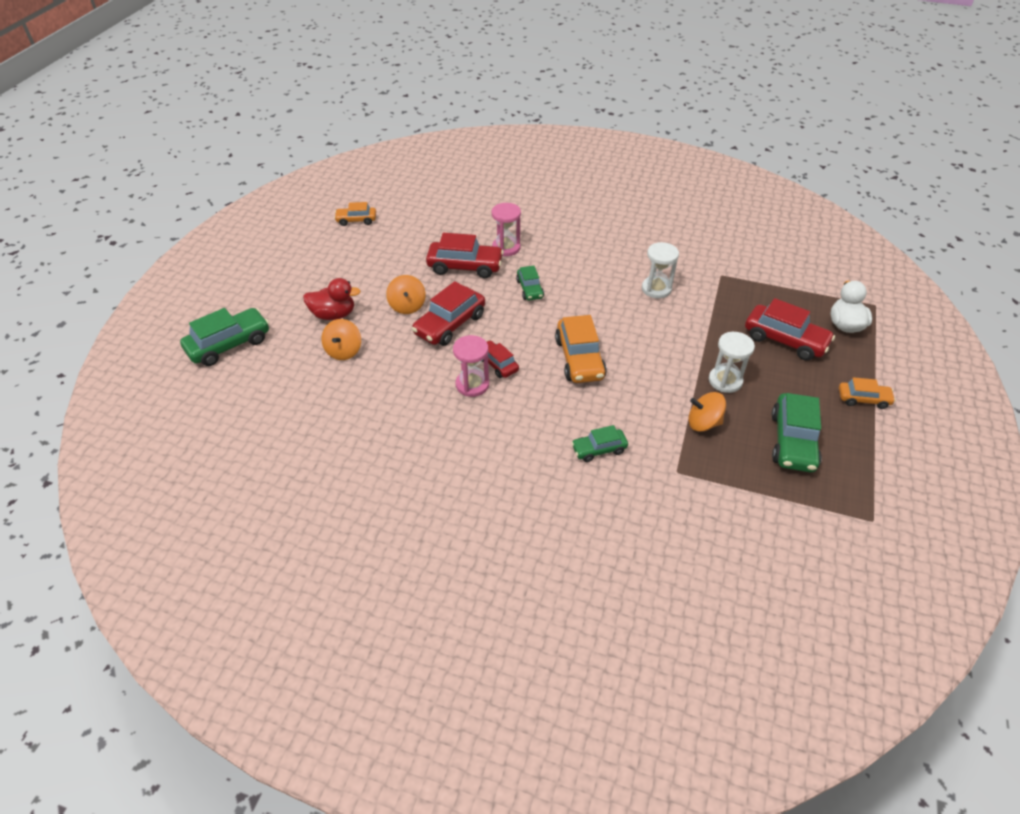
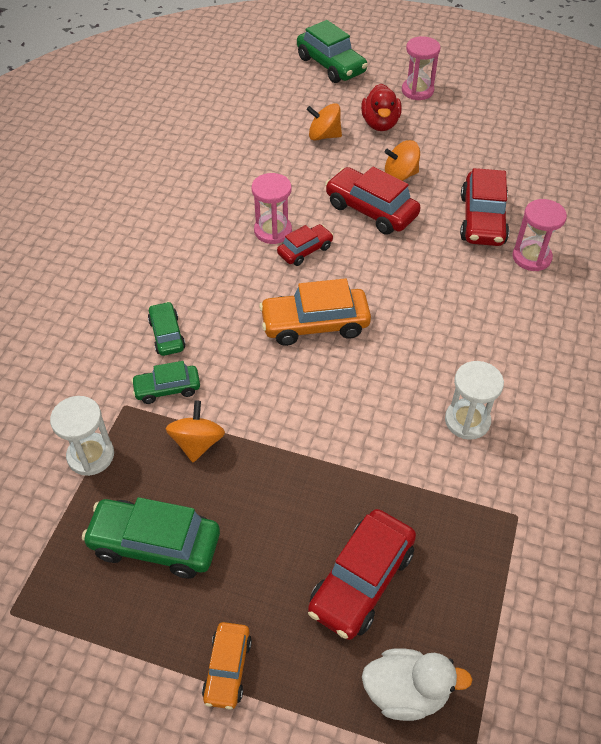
camera: 90 degrees right, 5 degrees up
(289, 290) = (417, 91): none -> pink hourglass
(356, 220) = (556, 124): orange car -> none
(529, 289) = (446, 280): green car -> green car (167, 389)
(725, 381) = (273, 480): white hourglass -> white hourglass (91, 455)

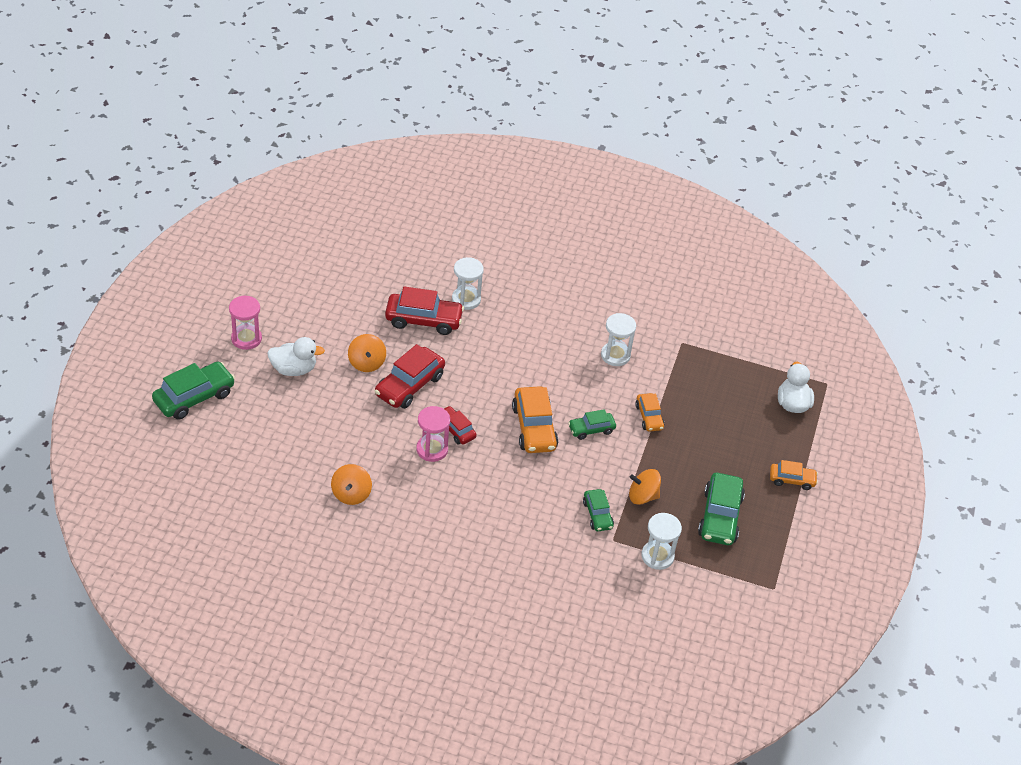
camera: 95 degrees left, 5 degrees down
(167, 335) = (546, 517): green car -> green car (591, 429)
(324, 136) = (307, 409): orange spinning top -> orange spinning top (351, 494)
(348, 459) = (649, 417): none -> orange car
(361, 580) = (732, 417): red car -> none
(380, 124) = (294, 369): red duck -> white duck
(531, 257) = (466, 299): pink hourglass -> white hourglass

